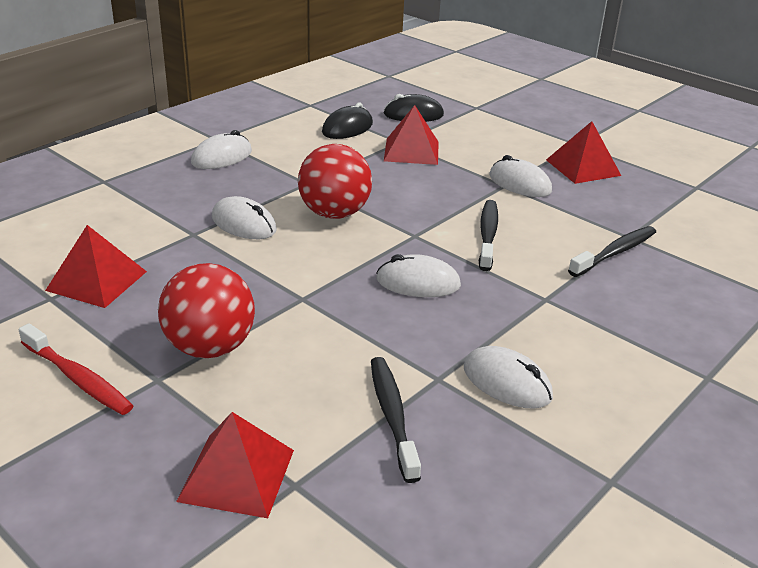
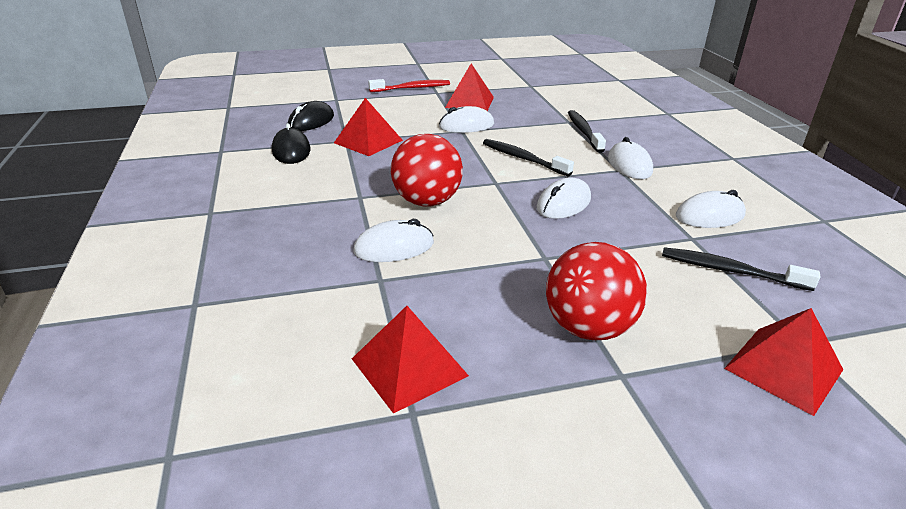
camera: 55 degrees left, 0 degrees up
(78, 379) = (591, 431): red toothbrush -> red toothbrush (412, 88)
(222, 157) = (252, 220): white mouse -> white mouse (629, 165)

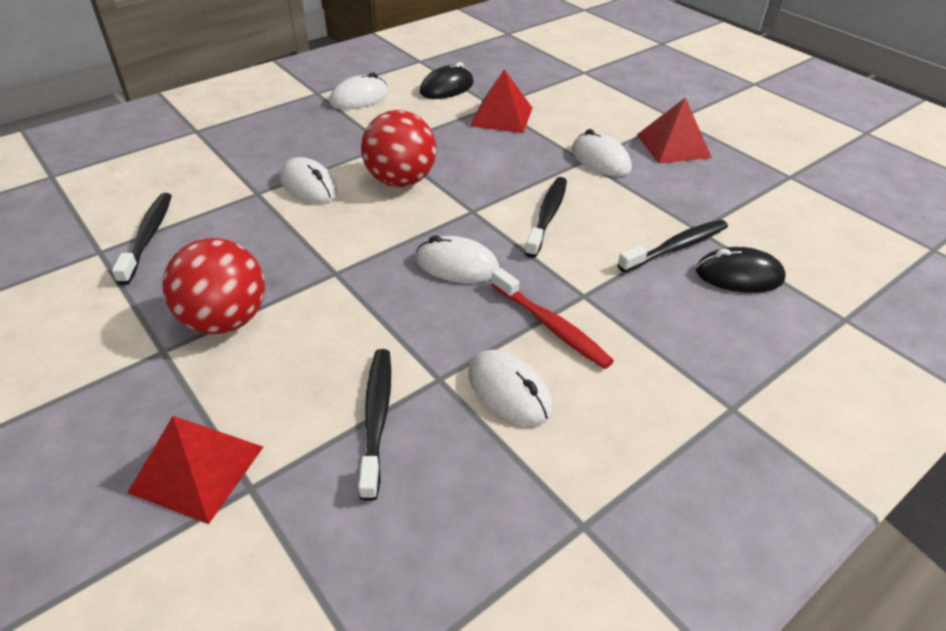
camera: 65 degrees right, 10 degrees up
(311, 121) = (517, 77): black mouse -> black mouse (739, 275)
(409, 367) = (148, 236): red pyramid -> black toothbrush
(412, 88) = (668, 101): red toothbrush -> red toothbrush (551, 326)
(629, 165) = (604, 301): white mouse -> white mouse (359, 98)

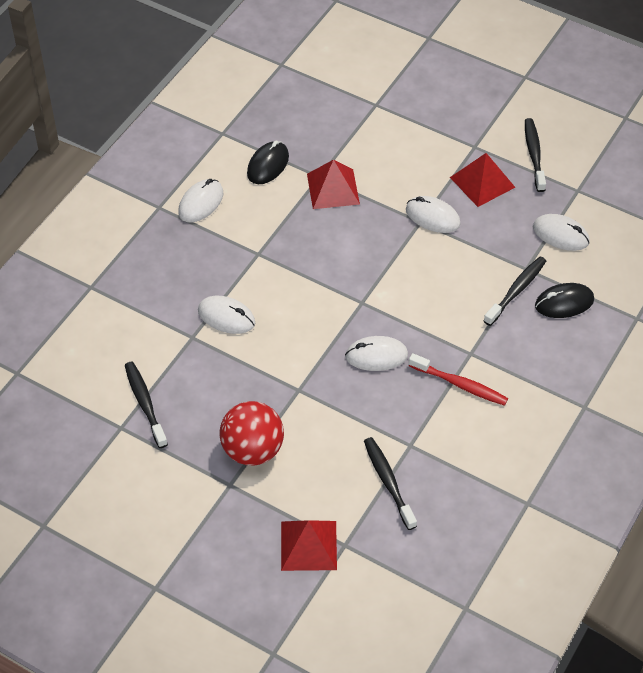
camera: 20 degrees left, 10 degrees up
(400, 181) = (292, 289): red ball -> none
(509, 391) = (455, 439): white mouse -> white mouse (560, 235)
(547, 216) = (417, 290): black toothbrush -> black toothbrush (534, 154)

